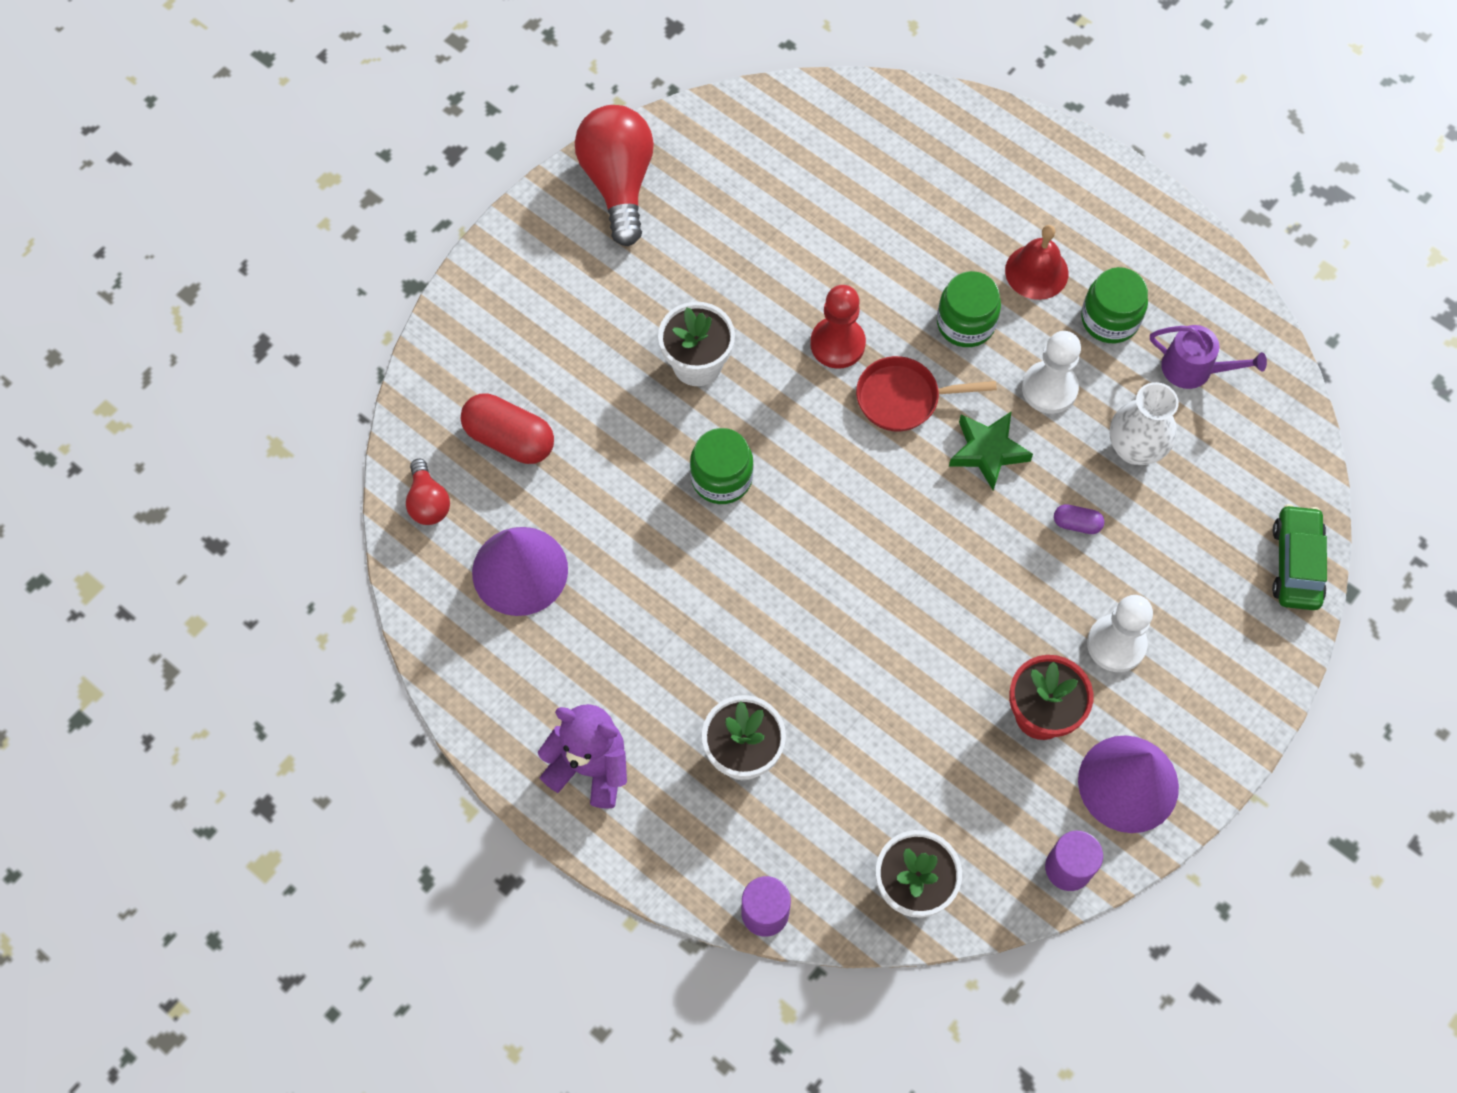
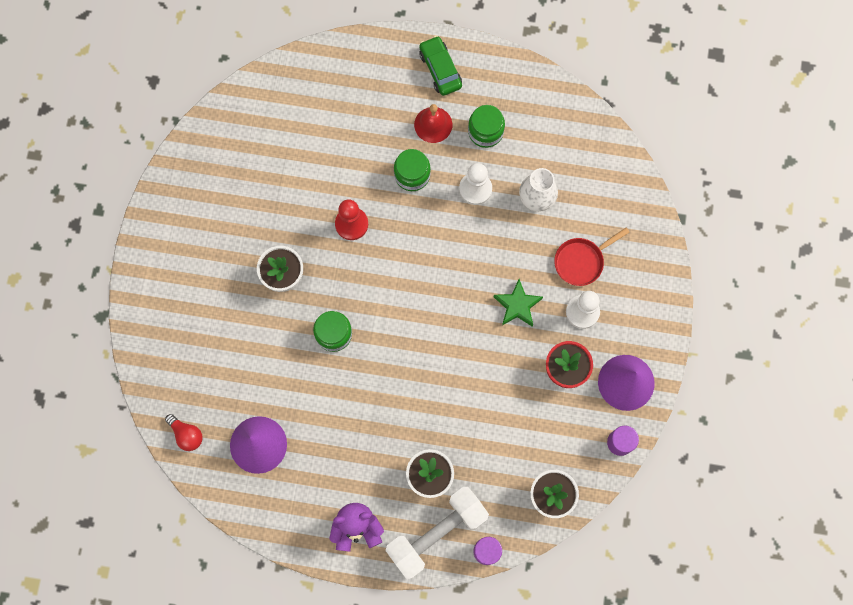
camera: 30 degrees left, 10 degrees up
(509, 439) = (208, 375): red capsule -> none
(618, 183) = (179, 194): red light bulb -> none
(704, 843) = (437, 533): none -> white dumbbell
(903, 398) = (403, 236): red pan -> red pan (581, 261)
(988, 451) = (463, 242): green star -> green star (517, 305)
(1076, 524) = (529, 257): purple capsule -> none
(1193, 369) = (543, 137): purple watering can -> none
(1295, 564) = (648, 218): green car -> green car (440, 69)

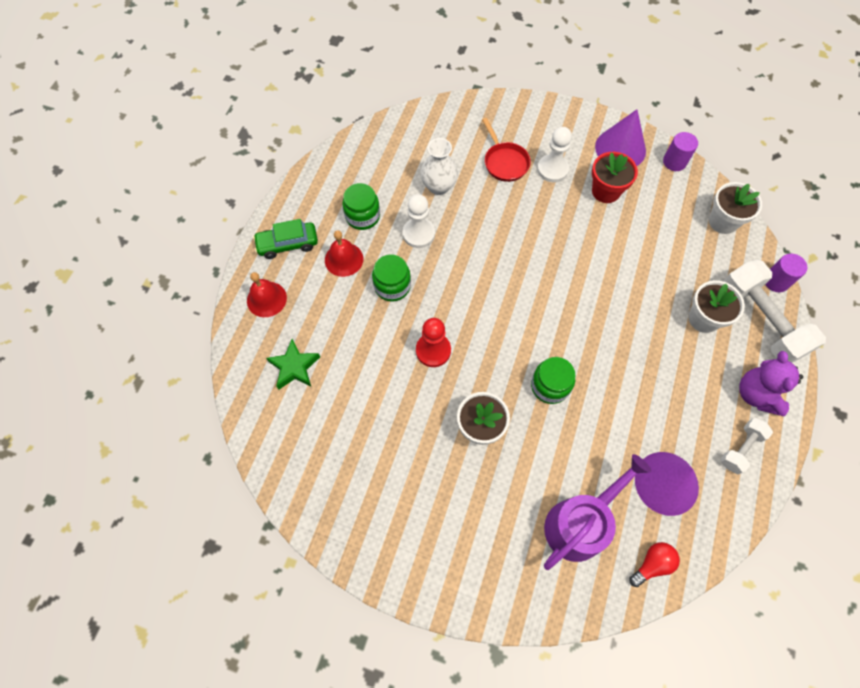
camera: 80 degrees left, 10 degrees down
(212, 371) = (580, 523): none -> purple watering can
(300, 512) = (740, 448): none -> white dumbbell
(378, 65) = (266, 299): none -> red bell
(517, 305) = (540, 218): green star -> green star (294, 367)

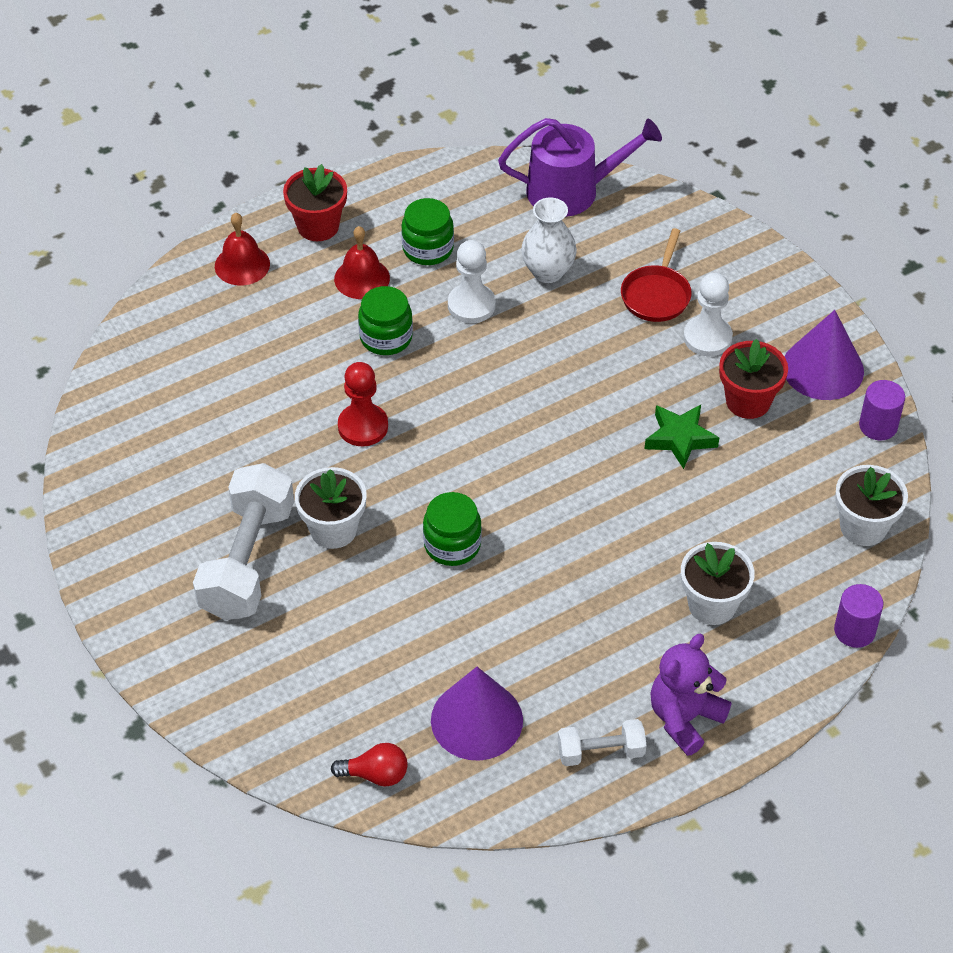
camera: 40 degrees right, 15 degrees down
(288, 244) = (318, 226): green car -> red flower pot
(294, 367) = (205, 346): green star -> green star (680, 438)
(580, 523) = (341, 685): purple watering can -> purple watering can (571, 191)
(760, 321) = (781, 655): white dumbbell -> white dumbbell (247, 560)

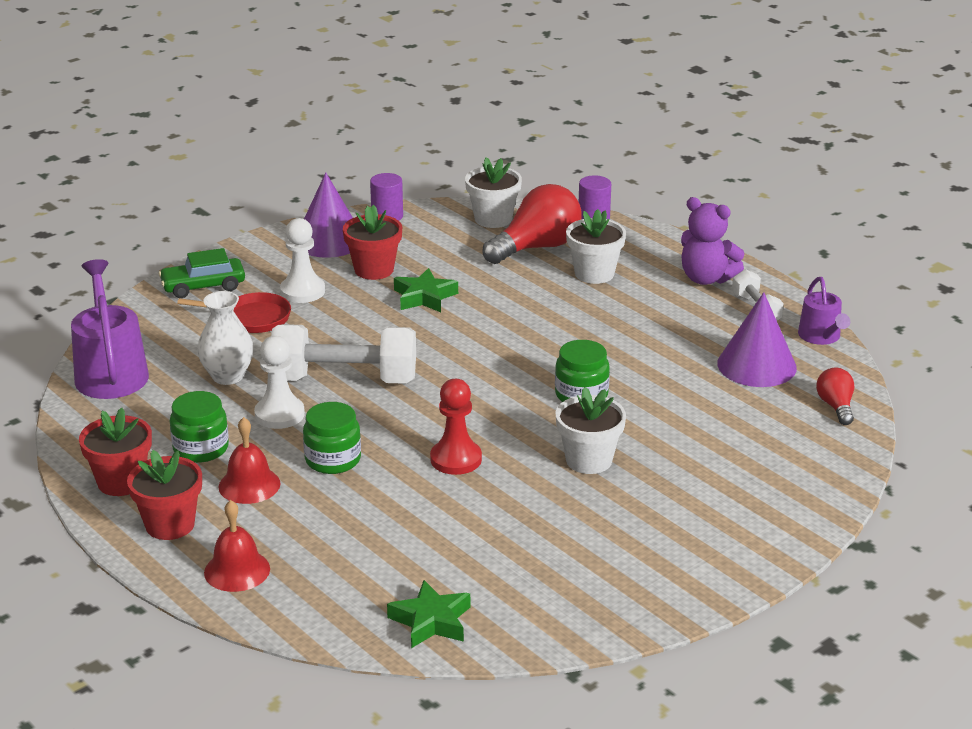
camera: 100 degrees left, 20 degrees down
(134, 381) = (431, 621): none -> green star
(247, 560) = (645, 505): white dumbbell -> white dumbbell (345, 380)
(389, 197) = (121, 482): none -> red flower pot
(526, 804) = (821, 337): none -> purple watering can
(729, 260) = (203, 286): none -> green car
(784, 559) = (537, 247): none -> red light bulb

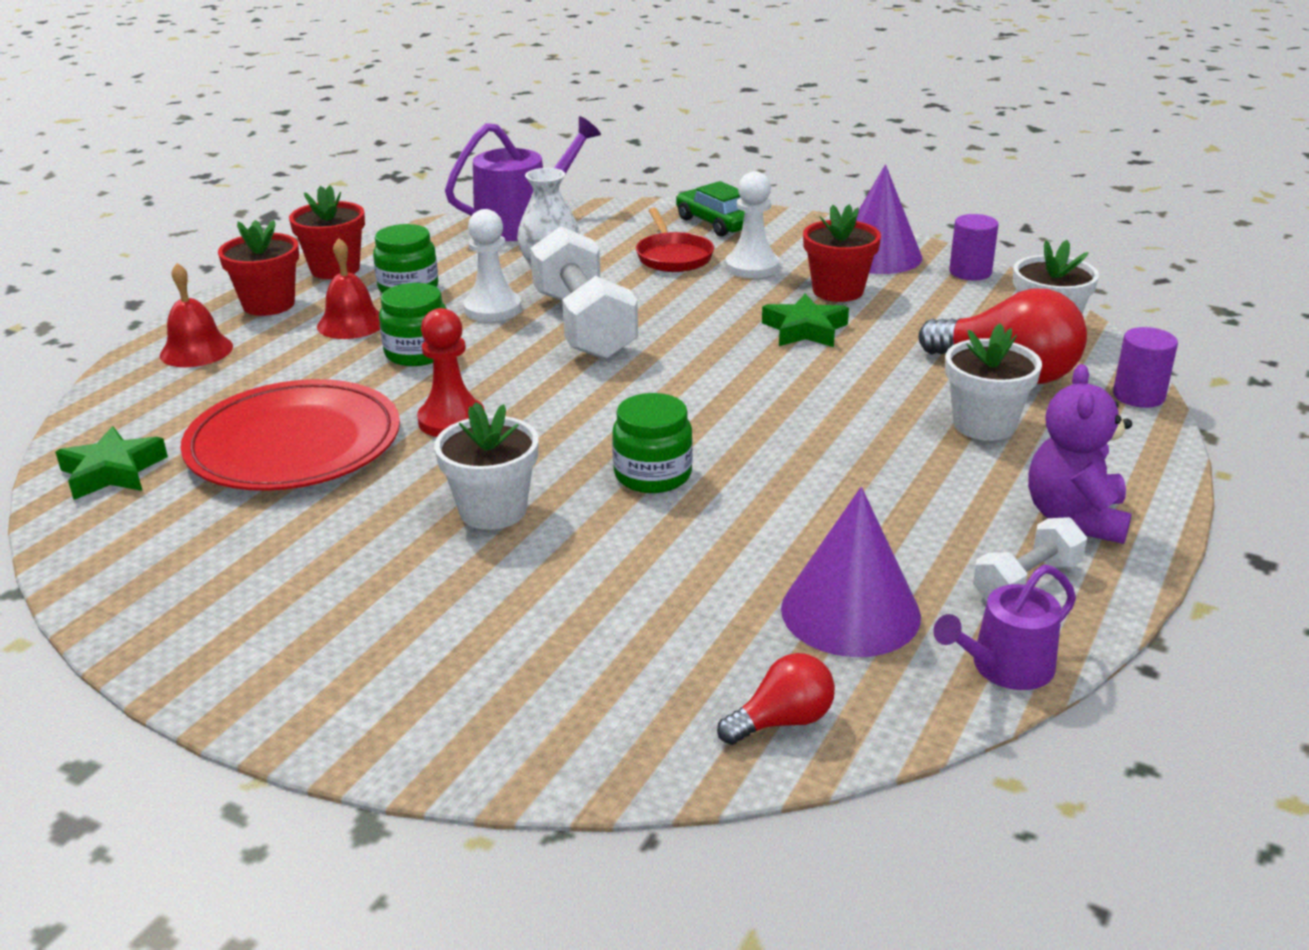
camera: 70 degrees right, 0 degrees up
(444, 532) = (294, 444): none -> red plate

